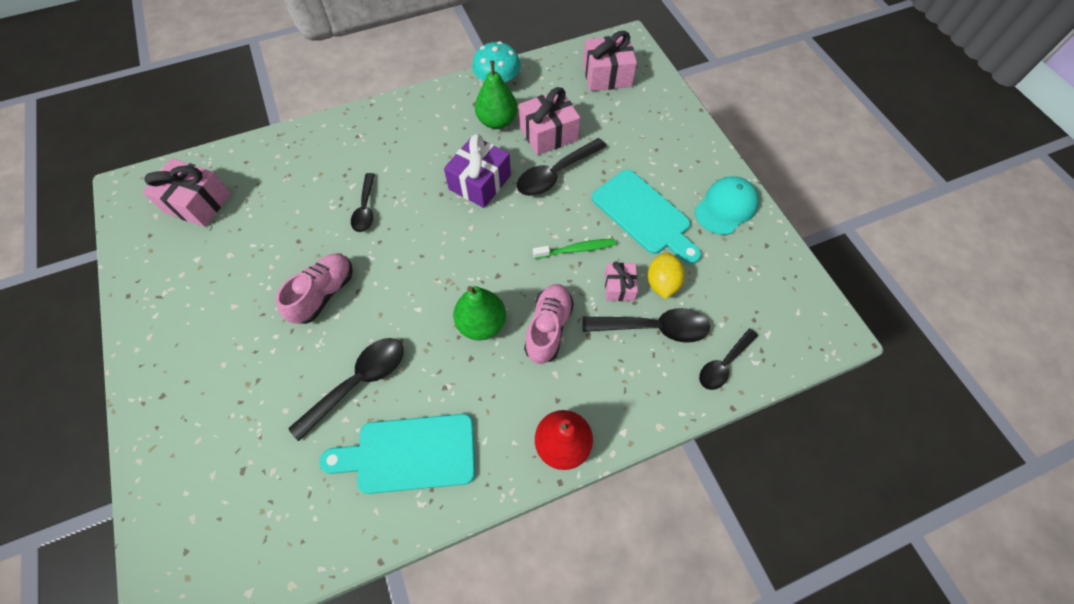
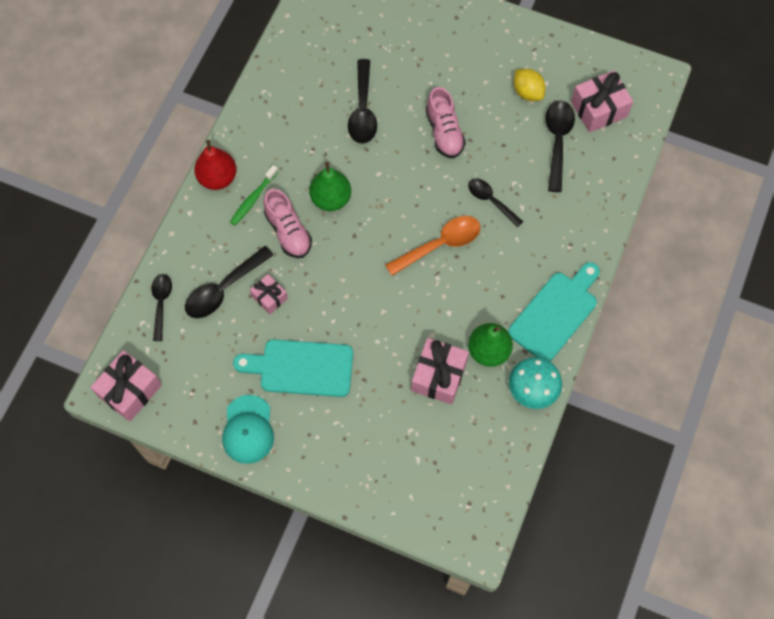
camera: 135 degrees right, 5 degrees up
(409, 453) = (294, 105): turquoise cutting board -> turquoise cutting board (555, 313)
(442, 211) = (440, 244): none -> orange spoon
(480, 182) = (441, 288): purple gift -> none
(555, 174) = (396, 344): black spoon -> black spoon (557, 141)
(576, 249) = (322, 298): green toothbrush -> green toothbrush (253, 199)
(607, 75) = (454, 482): pink gift -> pink gift (130, 390)
(662, 283) = (244, 325): yellow lemon -> yellow lemon (527, 92)

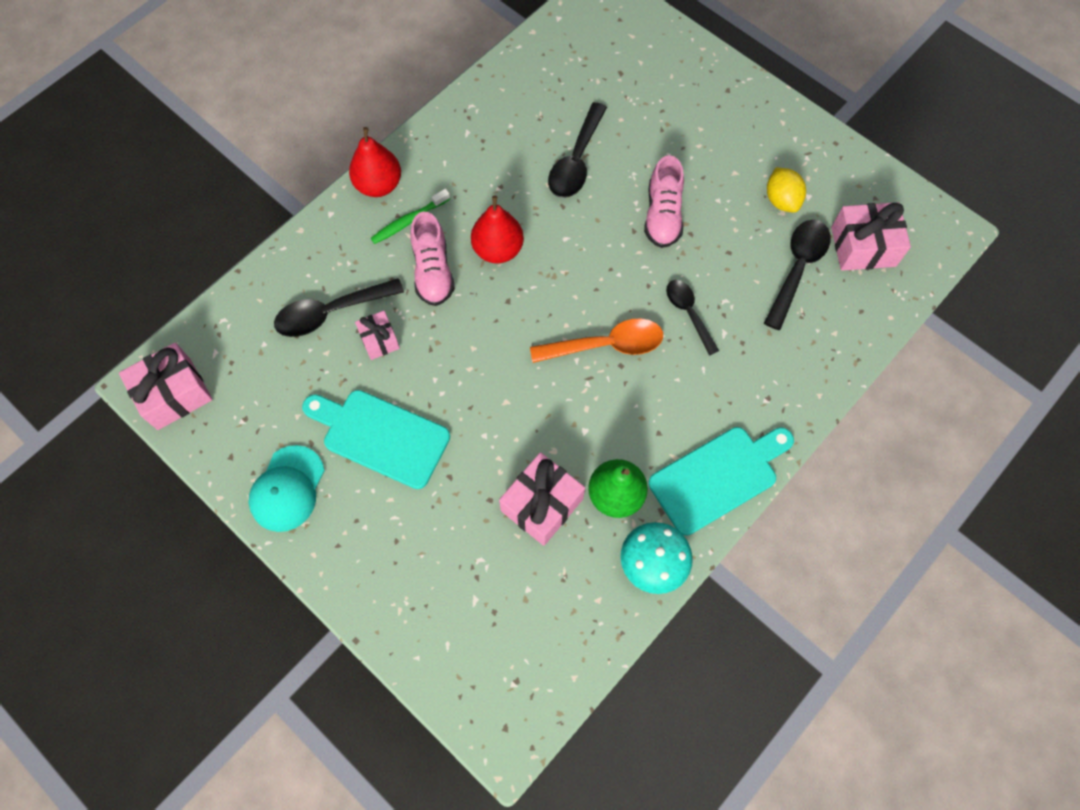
camera: 20 degrees right, 0 degrees up
(161, 303) = (254, 305): black spoon -> none
(331, 199) = (498, 249): green pear -> red pear

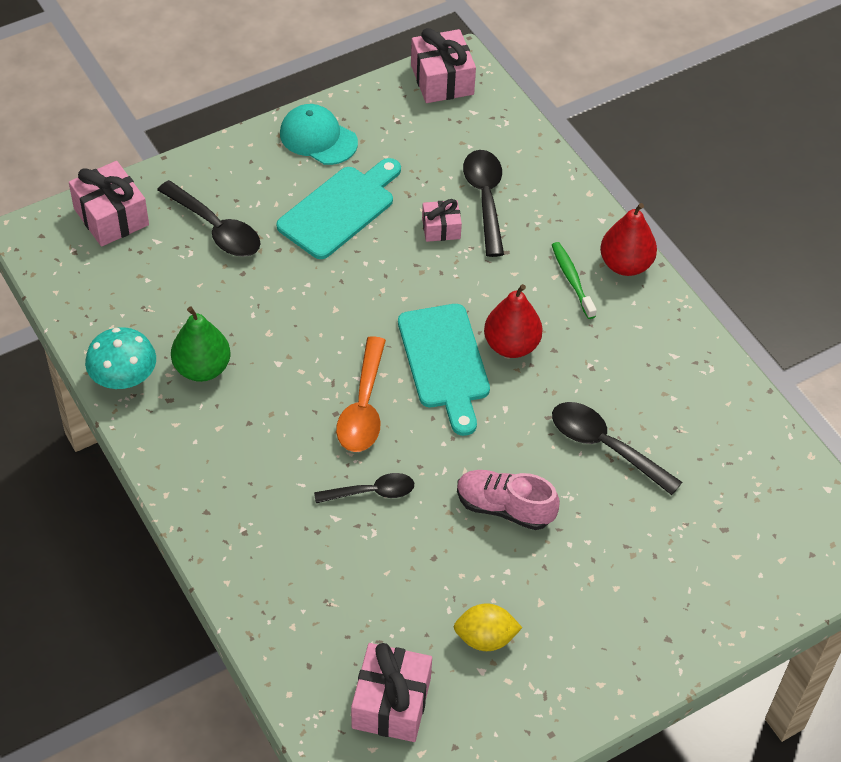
camera: 105 degrees right, 15 degrees down
(433, 271) = (504, 286): pink shoe -> none
(542, 504) = (220, 310): pink gift -> pink gift (111, 217)
(718, 477) = (181, 457): turquoise cutting board -> turquoise cutting board (445, 362)
(797, 268) = (387, 620): black spoon -> black spoon (216, 229)

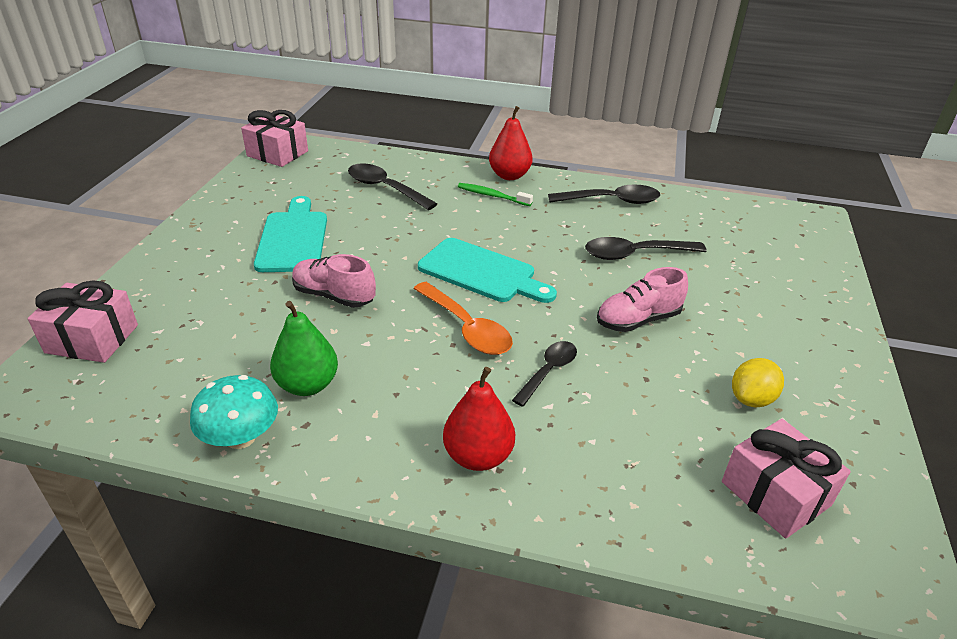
camera: 45 degrees left, 15 degrees down
(216, 229) = (205, 296): black spoon -> black spoon (611, 201)
(304, 298) = (334, 296): none -> pink shoe
(318, 138) = (225, 213): turquoise cap -> none
(441, 228) = (378, 213): pink gift -> none
(511, 345) = (507, 241): red pear -> red pear (478, 456)

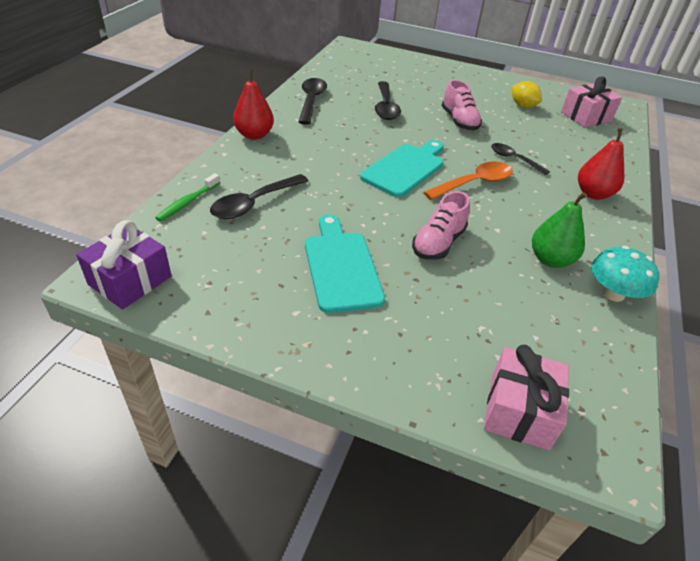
camera: 85 degrees left, 5 degrees up
(277, 153) = (130, 280): pink gift -> purple gift
(293, 238) = (341, 267): turquoise cutting board -> turquoise cutting board turned 75 degrees clockwise
(492, 196) = (288, 148): green toothbrush -> green toothbrush (188, 202)

